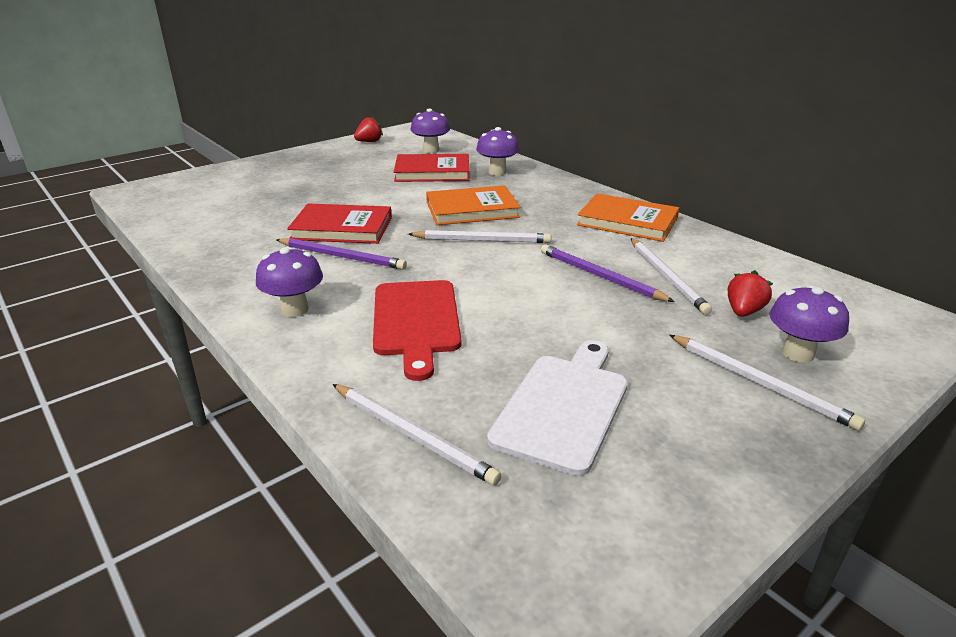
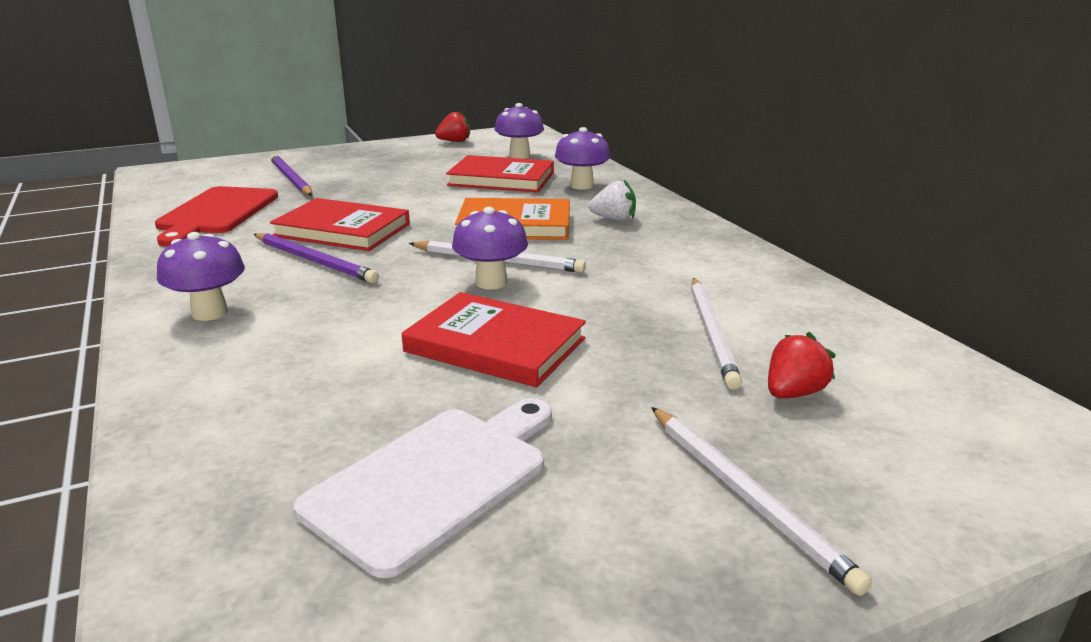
camera: 15 degrees right, 5 degrees down
(412, 435) = (213, 482): white pencil -> none
(416, 321) = (337, 345): red cutting board -> red cutting board (216, 213)
(530, 306) = (495, 345): none -> red book
(540, 197) = (614, 219): none -> white strawberry
(599, 276) = (618, 321): purple pencil -> purple pencil (291, 179)
(627, 221) = (709, 258): orange book -> none
(798, 353) = (838, 463): purple mushroom -> purple mushroom (491, 282)

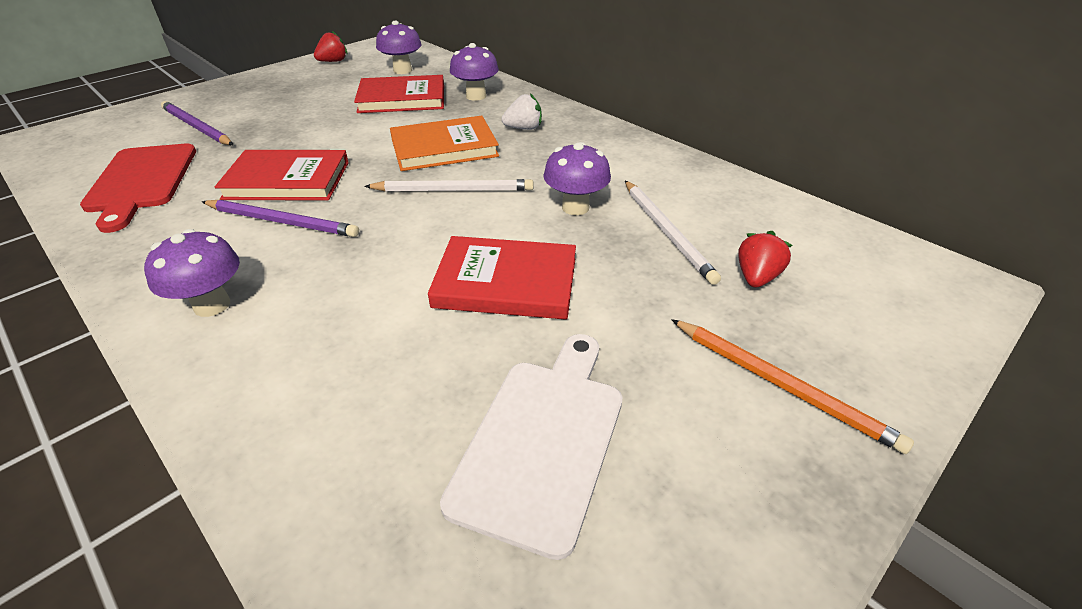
camera: 20 degrees left, 15 degrees up
(491, 282) = (461, 215): purple mushroom -> purple mushroom (575, 207)
(746, 496) = (782, 385): white pencil -> orange pencil

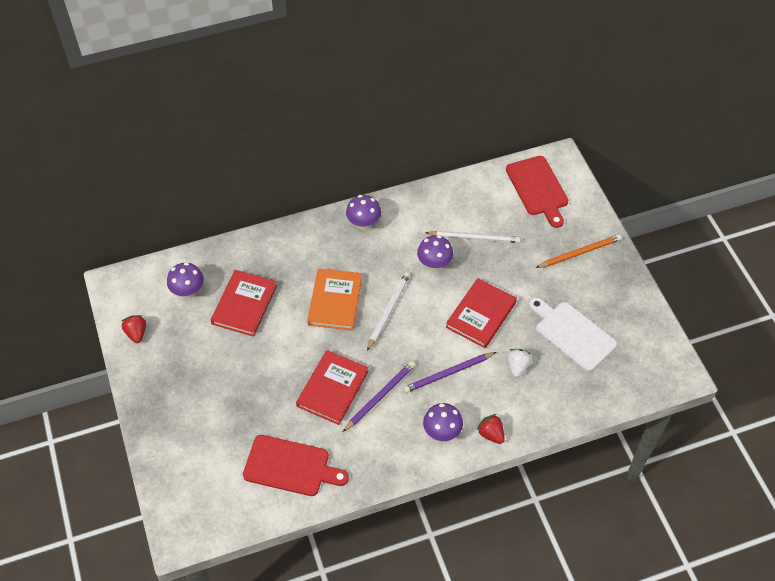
camera: 65 degrees left, 15 degrees up
(196, 127) = (220, 435): purple pencil -> purple pencil (448, 373)
(476, 96) = (266, 261): purple mushroom -> purple mushroom (363, 224)
(524, 128) = (332, 253): white strawberry -> white strawberry (517, 367)
(756, 277) = (521, 224): red strawberry -> red strawberry (491, 434)
(863, 276) = (538, 188): none -> red cutting board

